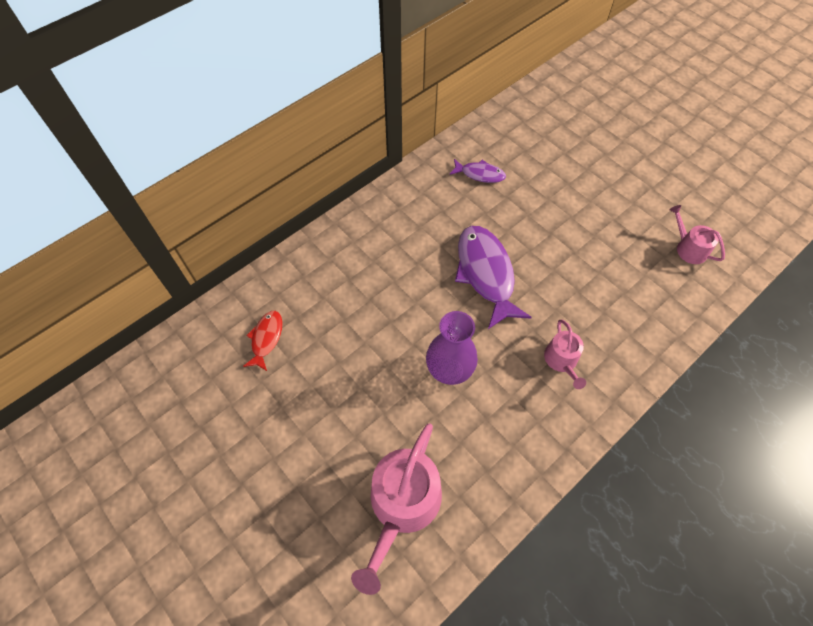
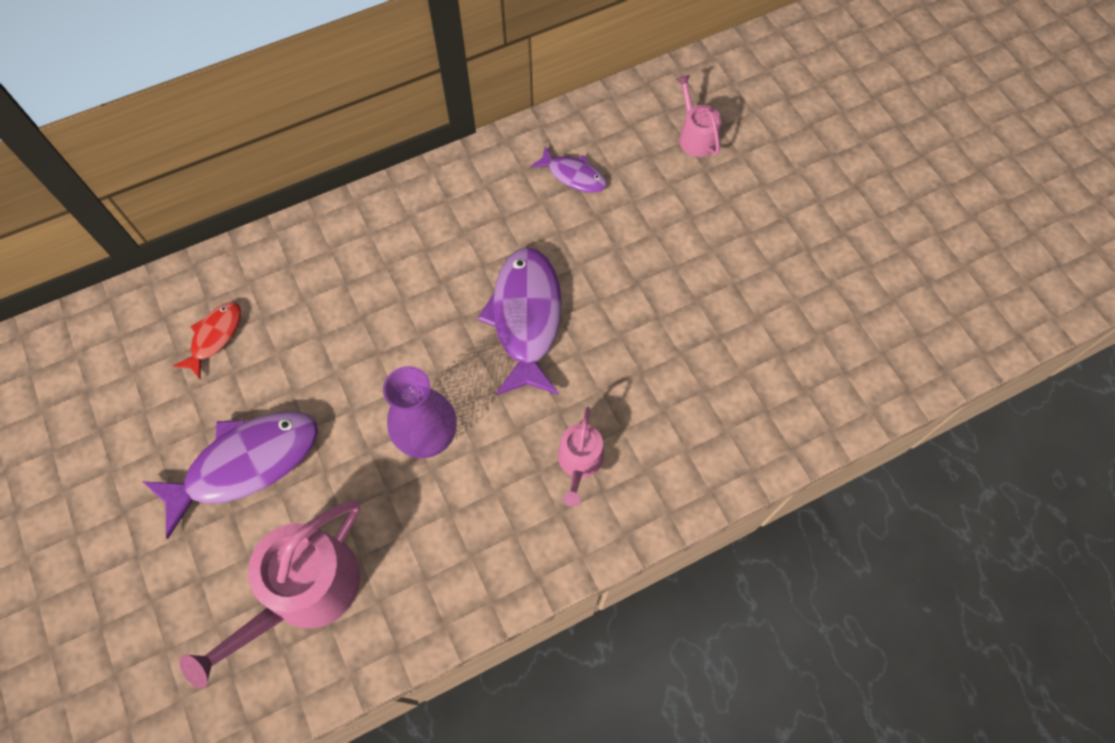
camera: 15 degrees right, 5 degrees up
(323, 423) = (246, 464): none -> purple fish
(688, 248) = (821, 349): pink watering can -> pink watering can (695, 136)

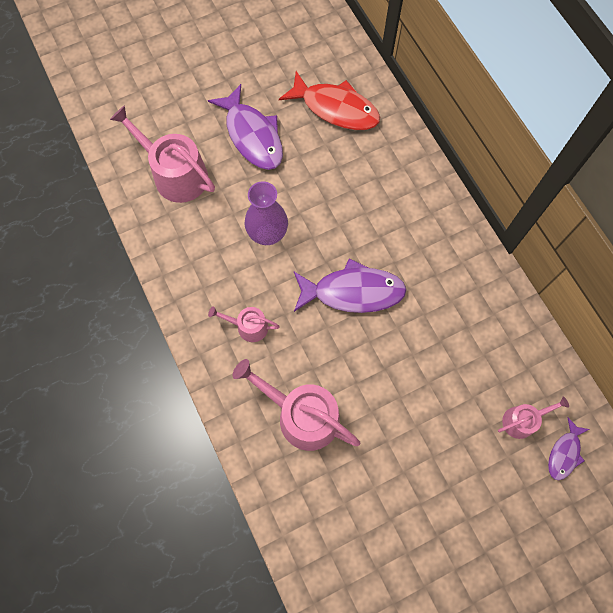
camera: 90 degrees right, 5 degrees up
(215, 337) = (336, 108): red fish -> red fish, size x1.90
(573, 176) = (475, 324): purple fish -> purple fish (564, 453)
(707, 387) = (301, 415): none -> pink watering can

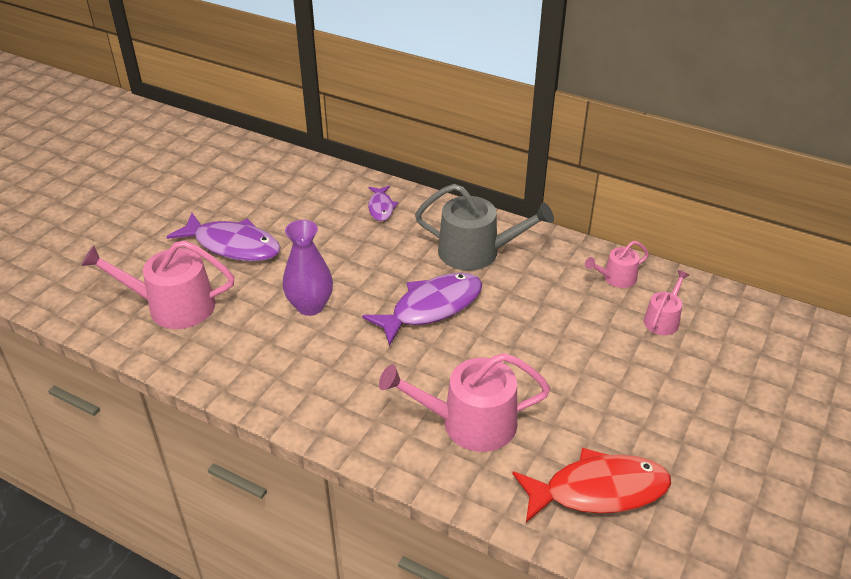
camera: 35 degrees left, 30 degrees down
(248, 326) = (352, 383): pink watering can -> pink watering can (616, 278)
(336, 108) = (299, 196): red fish -> red fish (598, 490)
(430, 256) = (476, 252): none -> grey watering can
(564, 453) = (717, 323): purple fish -> purple fish (381, 208)

